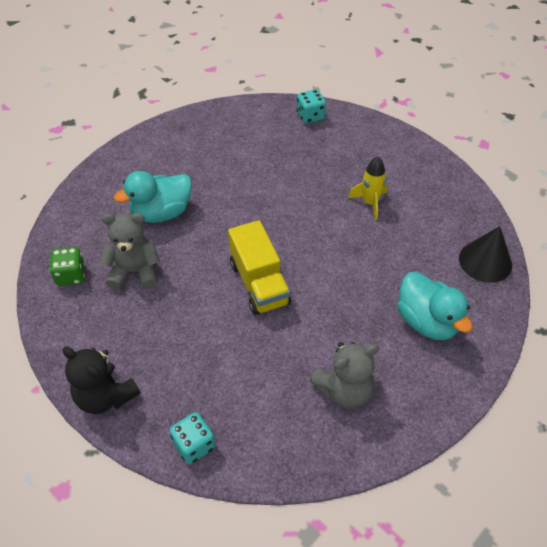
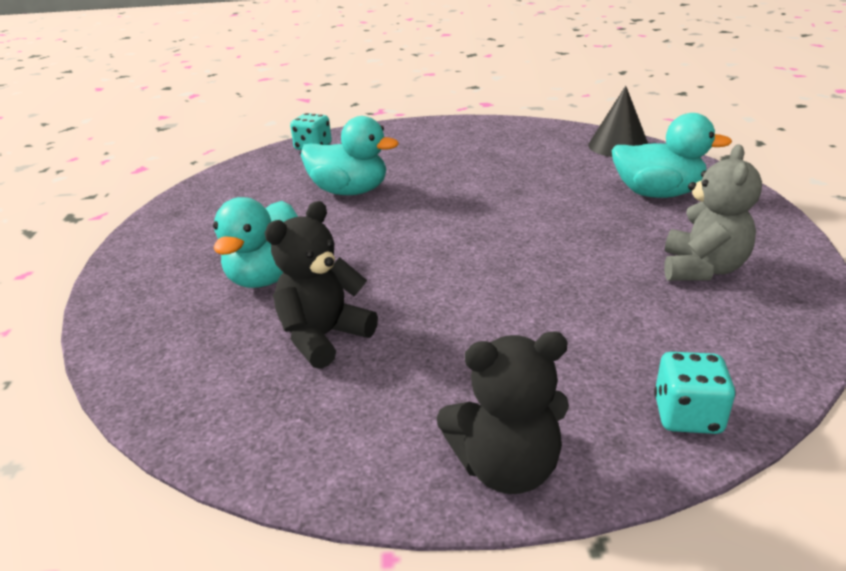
camera: 45 degrees left, 20 degrees down
(71, 275) = (233, 398): green dice -> none
(135, 272) = (323, 337): grey teddy bear -> black teddy bear
(259, 283) = (481, 258): yellow truck -> none
(274, 175) = (349, 191): none -> turquoise duck
(370, 203) = (470, 163): yellow rocket -> none

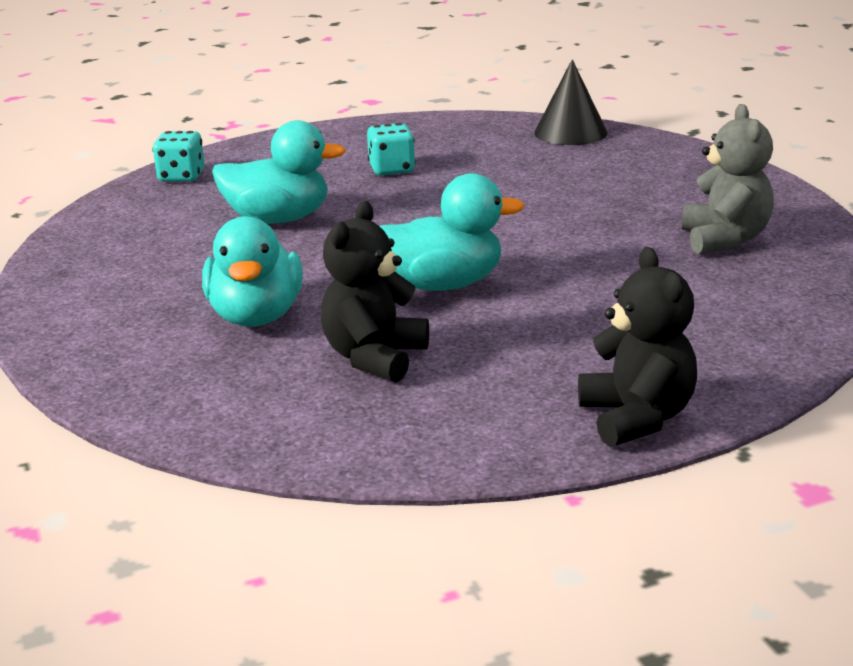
camera: 20 degrees left, 5 degrees down
(506, 467) = (637, 418): black teddy bear -> black teddy bear turned 75 degrees counterclockwise
(657, 193) = (642, 177): turquoise duck -> turquoise duck (444, 284)
(687, 415) = (771, 353): turquoise dice -> turquoise dice (391, 169)

